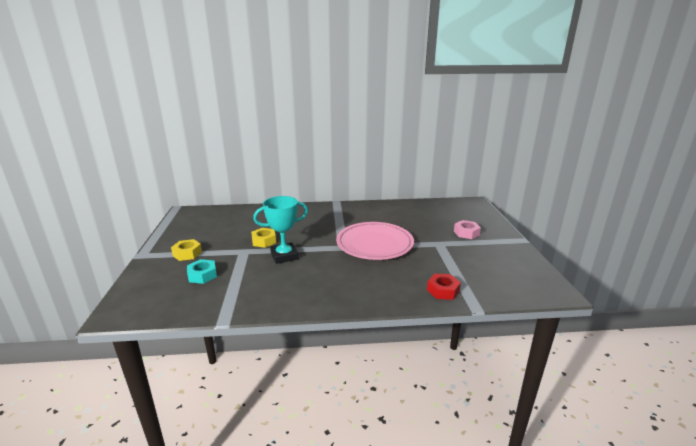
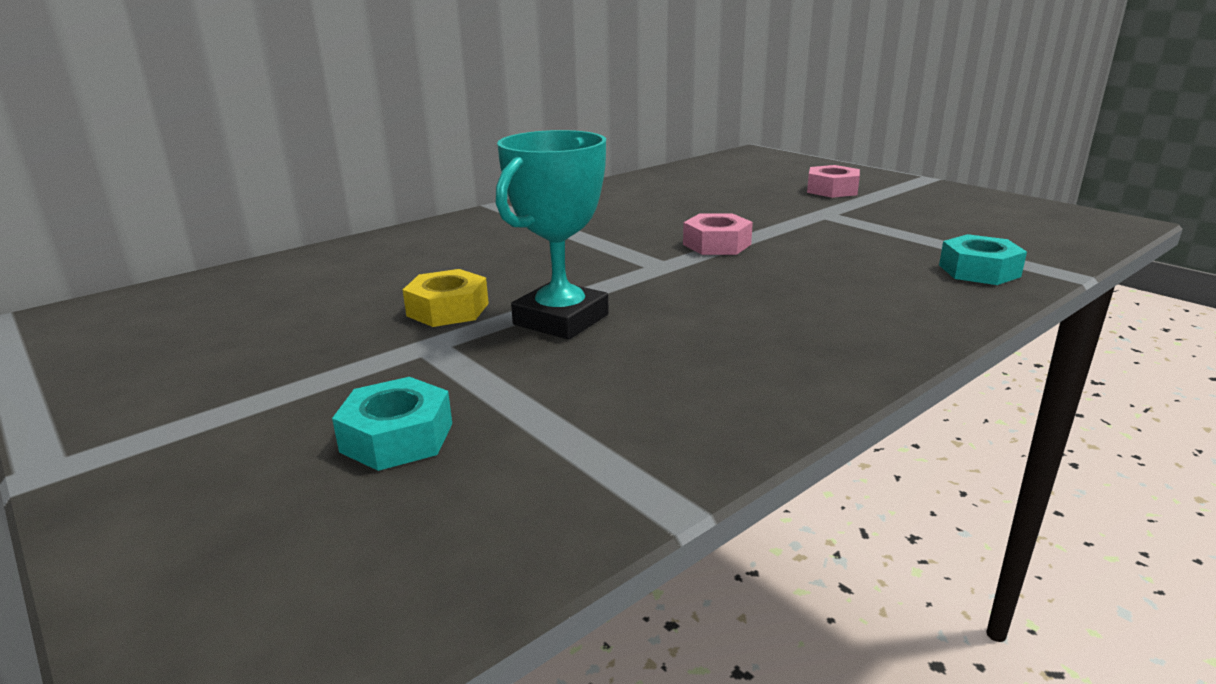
camera: 35 degrees left, 0 degrees up
(187, 253) = (241, 407): yellow nut -> none
(374, 244) = (717, 244): pink plate -> pink nut
(443, 290) = (979, 271): red nut -> turquoise nut

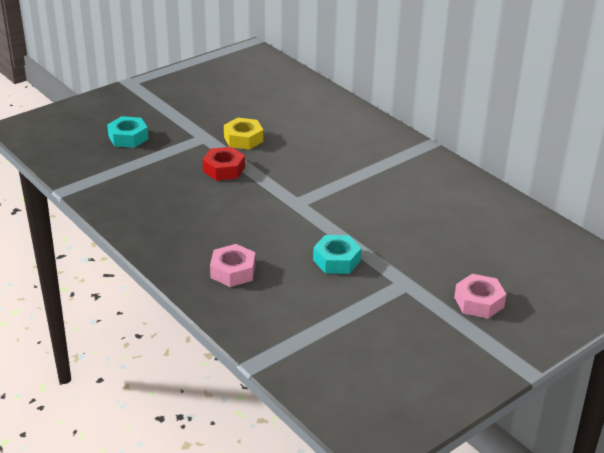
camera: 90 degrees right, 10 degrees up
(561, 320) = (224, 169): turquoise trophy -> red nut
(717, 244) = (334, 226): pink nut -> pink nut (233, 271)
(979, 271) = (268, 324): turquoise nut -> turquoise nut (336, 260)

